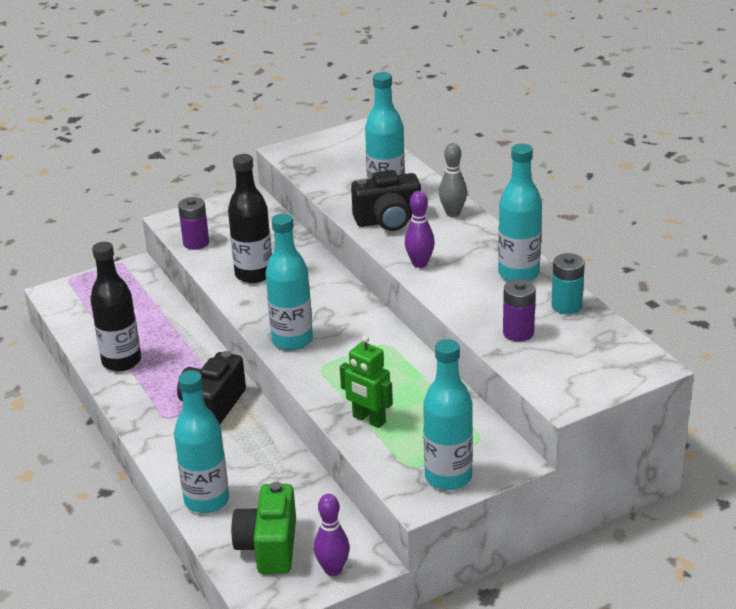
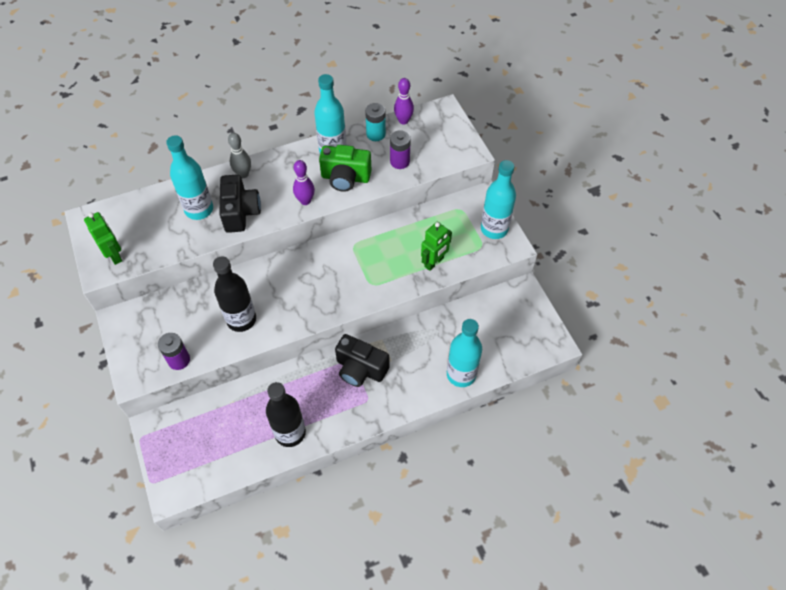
camera: 85 degrees left, 25 degrees up
(269, 546) = (507, 340): green camera -> green camera (345, 178)
(292, 340) = (336, 299): turquoise bottle -> none
(308, 155) = (114, 255): none -> green robot
(333, 570) = (530, 308): purple bowling pin -> purple bowling pin (403, 121)

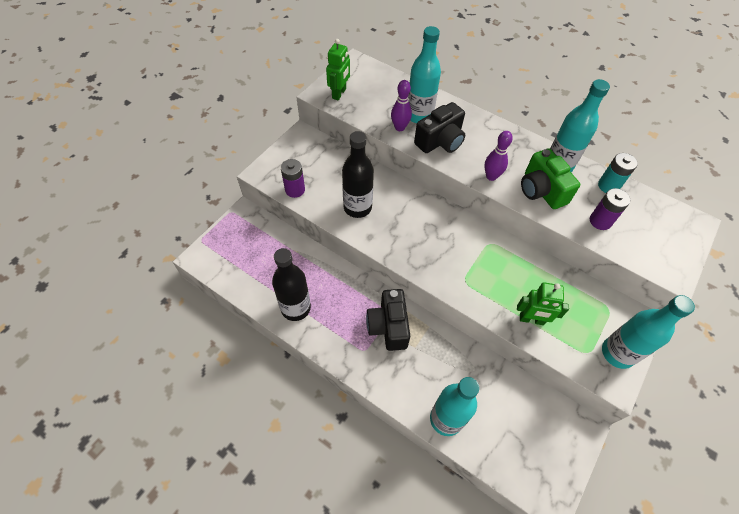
camera: 55 degrees right, 0 degrees up
(243, 174) = (476, 122): grey bowling pin -> none
(403, 121) = (645, 198): purple bowling pin -> purple bowling pin (399, 127)

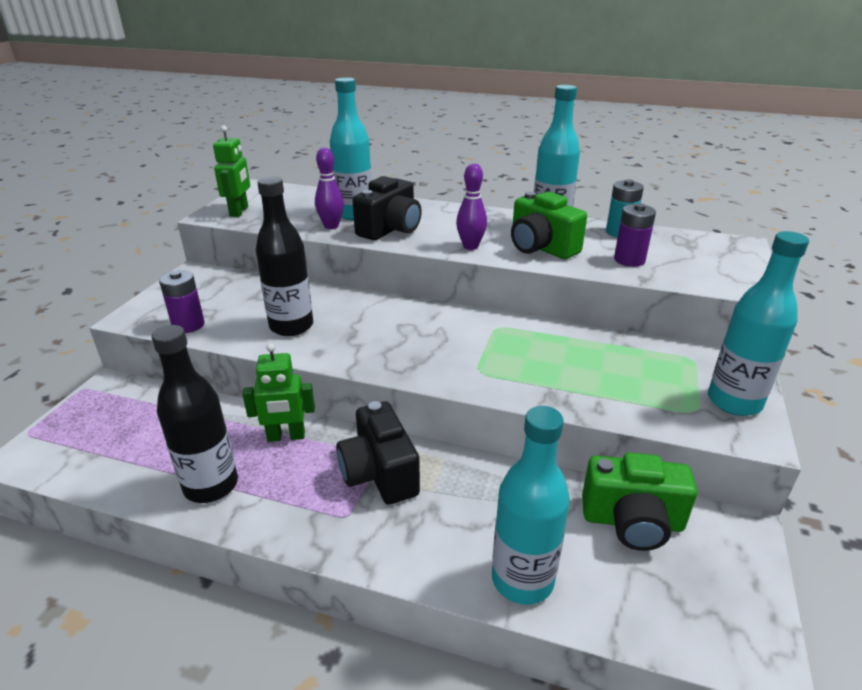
camera: 15 degrees left, 25 degrees down
(521, 402) = (632, 521): none -> green camera
(531, 319) = (595, 392): green robot -> green robot (286, 436)

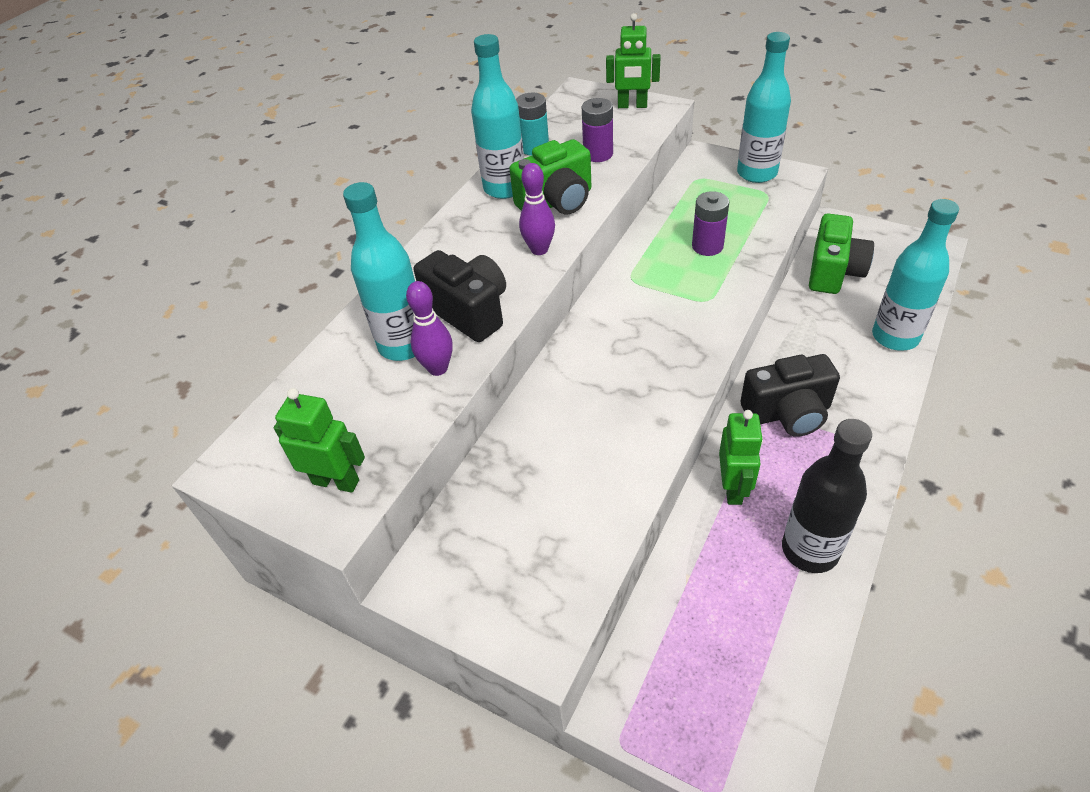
camera: 75 degrees left, 15 degrees up
(188, 325) = (580, 564): purple battery -> purple battery (707, 246)
(291, 326) = (602, 448): black bottle -> none
(737, 271) = (632, 106): none -> green robot

